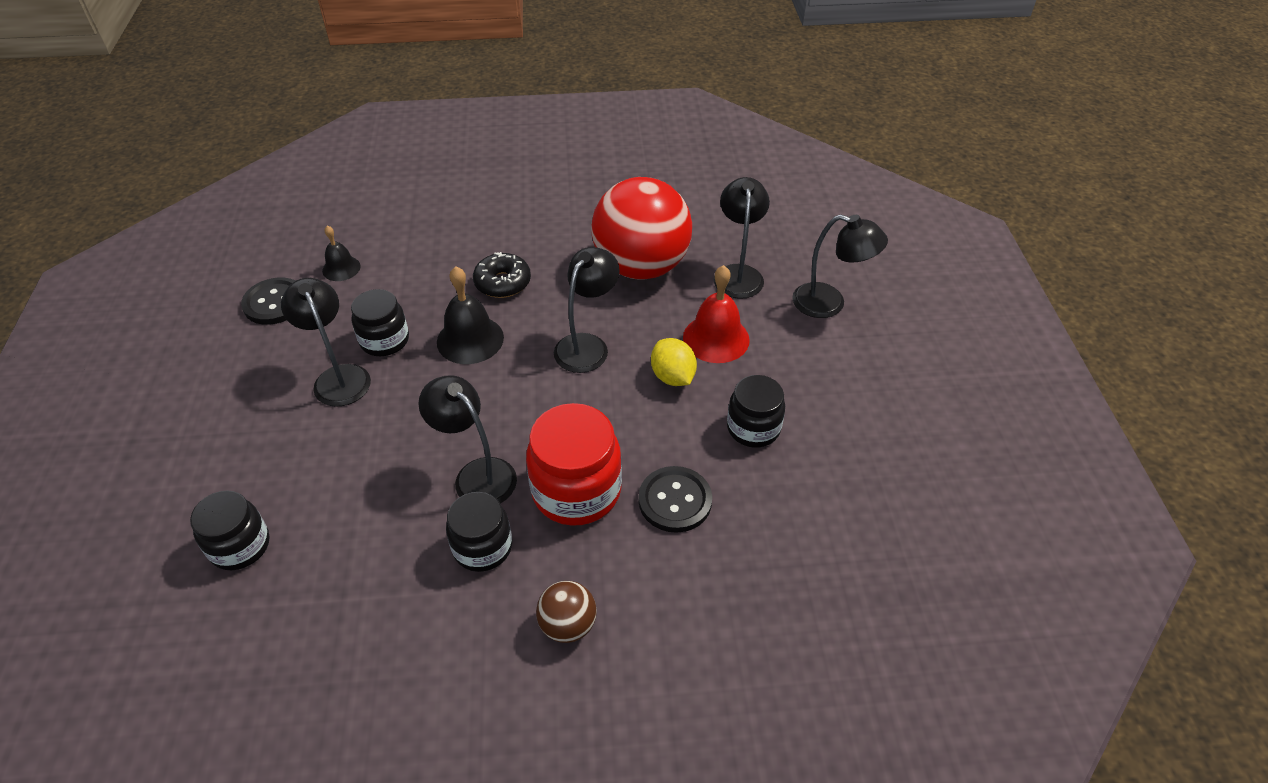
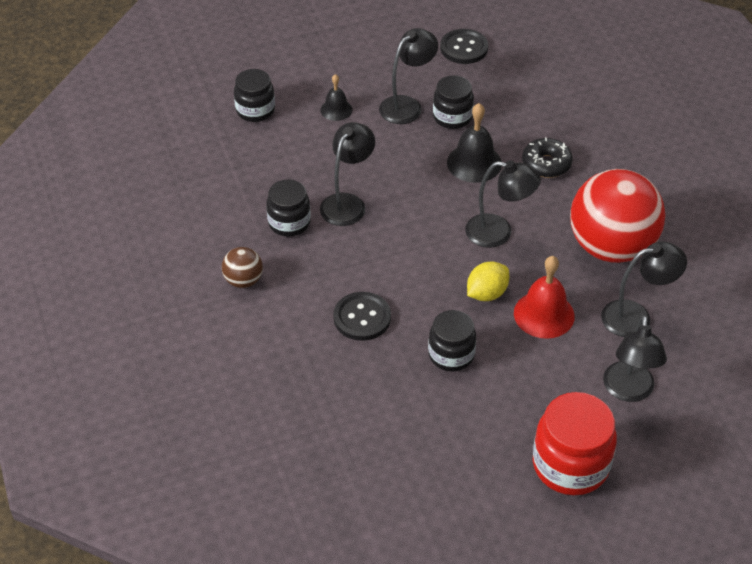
camera: 75 degrees right, 0 degrees up
(341, 268) = (517, 69): black bell -> black bell (336, 109)
(576, 491) = (352, 260): red jar -> red jar (570, 465)

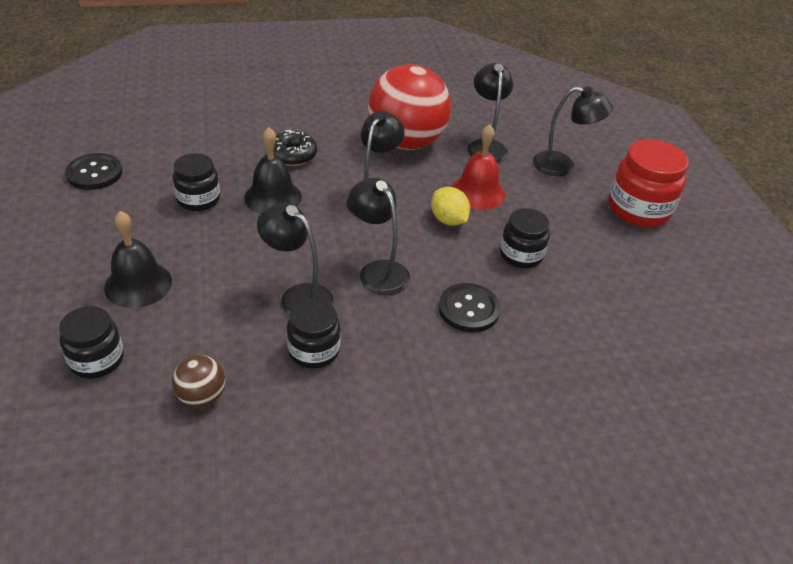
camera: 85 degrees left, 5 degrees down
(243, 280) = (398, 405): brown ball -> brown ball (201, 396)
(336, 109) = (138, 284): black bell -> black bell, size x1.65
(407, 105) = (162, 227): black lamp -> black lamp (378, 271)

